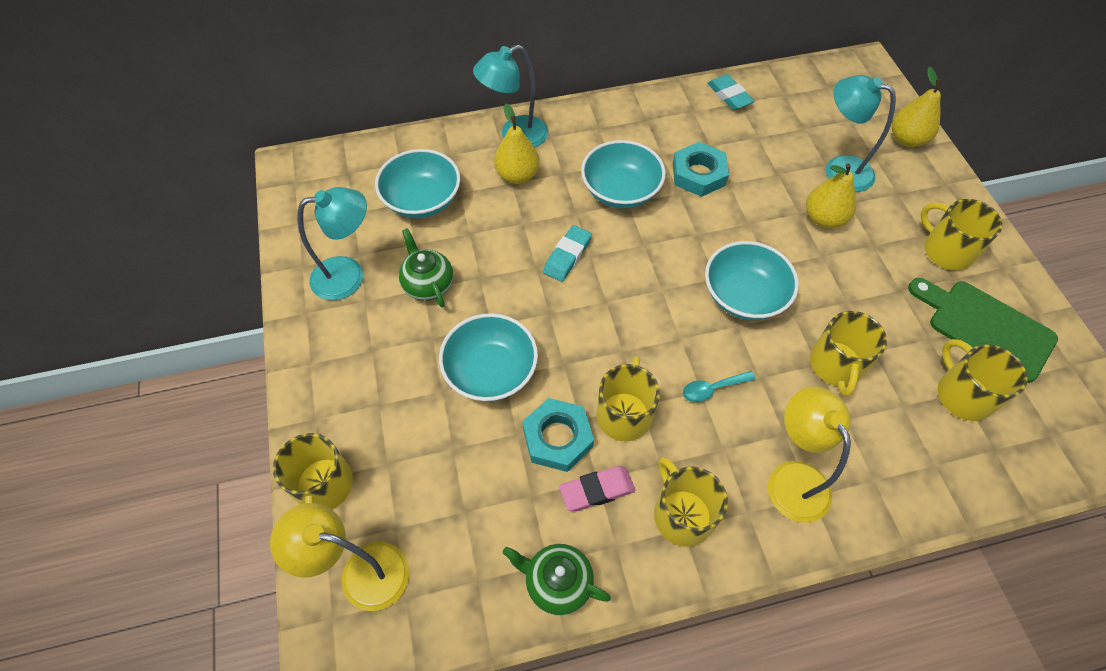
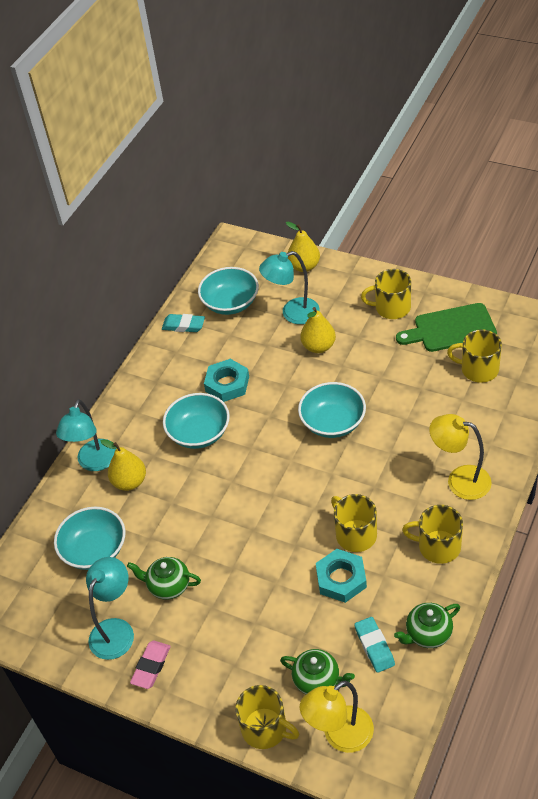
camera: 45 degrees left, 10 degrees down
(415, 500) = (317, 680): none -> green teapot
(491, 371) = (265, 587): turquoise bowl -> turquoise bowl (230, 303)
(567, 256) = (221, 494): turquoise eraser -> turquoise eraser (374, 646)
(597, 490) = (390, 579): pink eraser -> pink eraser (151, 666)
(712, 389) = (377, 480): turquoise spoon -> none
(836, 365) = (414, 411): yellow mug -> none

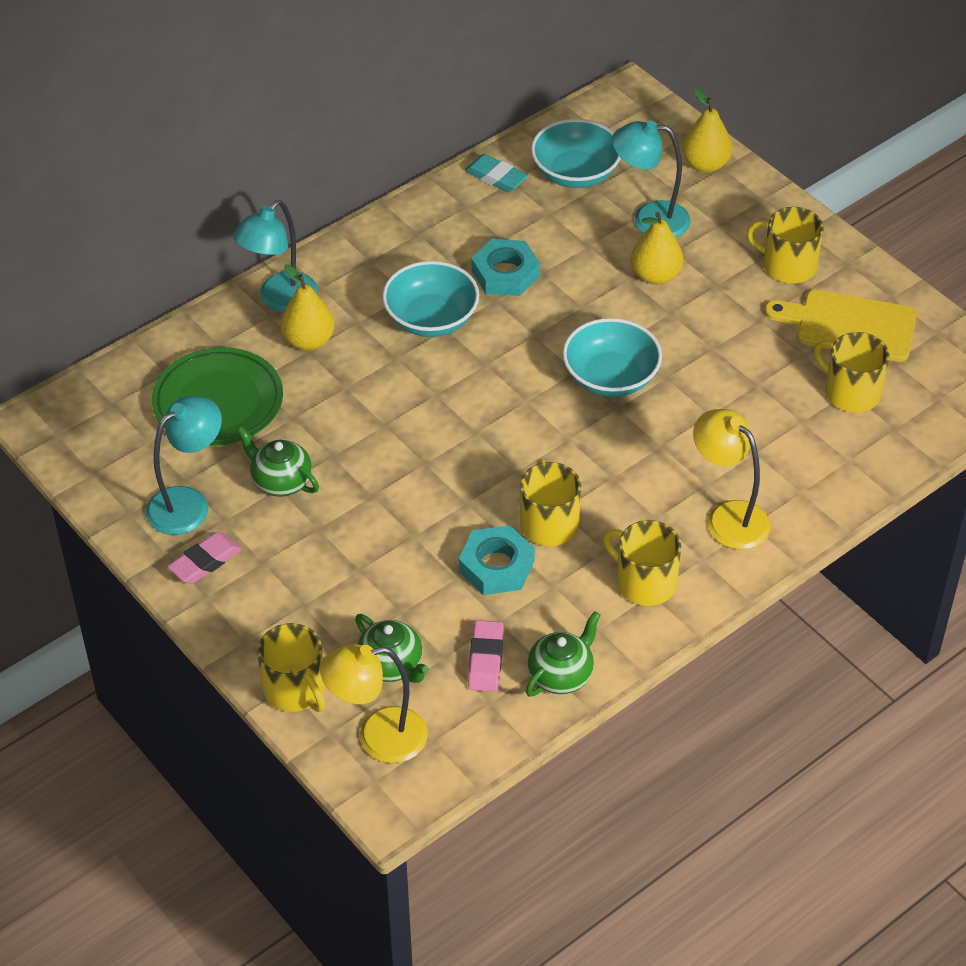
camera: 20 degrees right, 0 degrees up
(94, 550) = (218, 402): turquoise bowl -> green plate
(374, 646) = (486, 660): turquoise eraser -> pink eraser
(427, 634) = (561, 675): green teapot -> green teapot turned 135 degrees clockwise
(451, 329) = (849, 325): green cutting board -> yellow cutting board

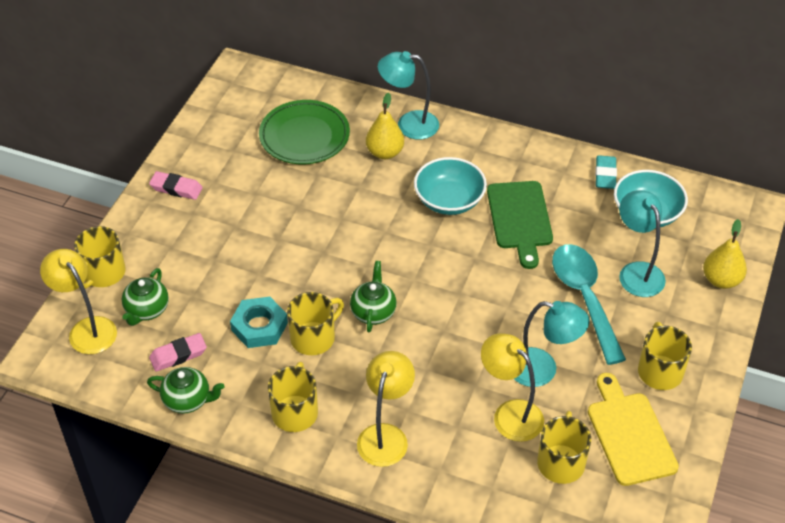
camera: 60 degrees right, 0 degrees up
(188, 503) = (216, 160): turquoise lamp -> turquoise lamp (542, 370)
(281, 481) = (261, 192): green teapot -> green teapot (373, 312)
(505, 273) = (520, 219): turquoise nut -> green cutting board
(610, 377) = (468, 315): turquoise bowl -> none
(655, 275) = (585, 298): yellow pear -> turquoise spoon
(765, 403) = (510, 414): none -> yellow lamp

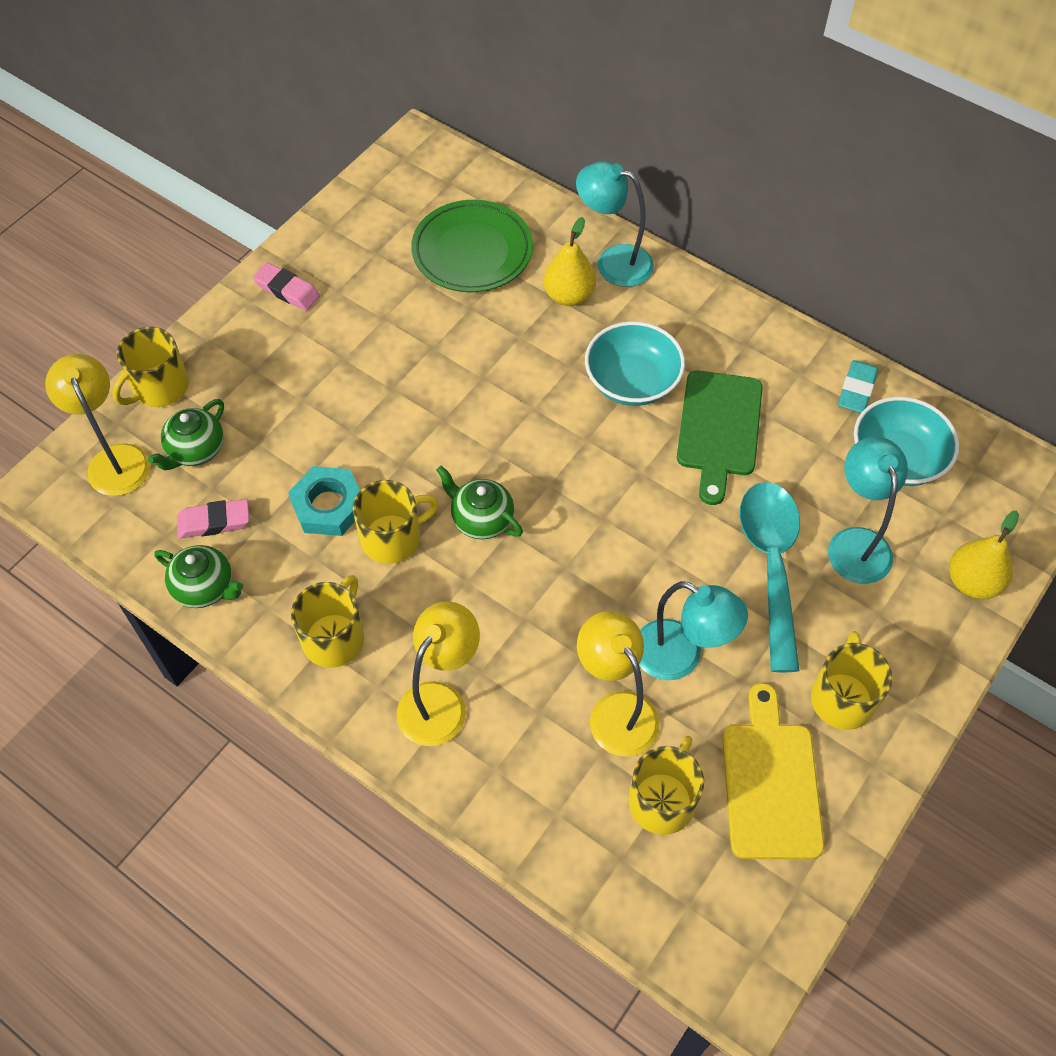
camera: 15 degrees right, 10 degrees up
(373, 312) = (481, 519): green teapot -> green teapot turned 75 degrees counterclockwise

